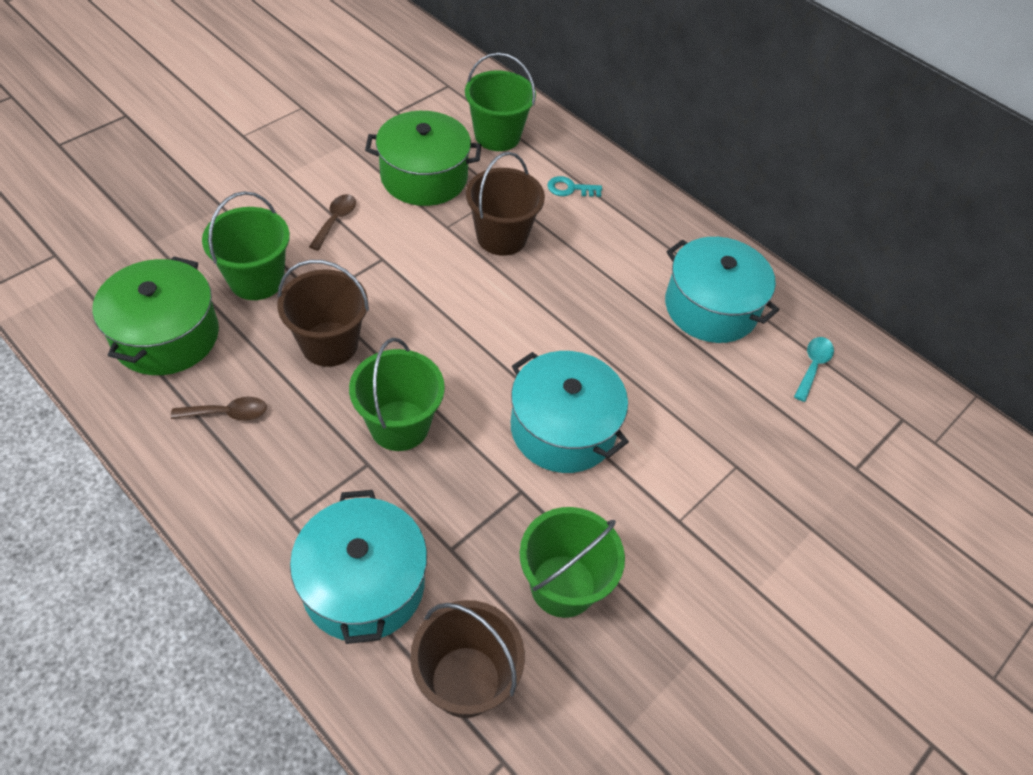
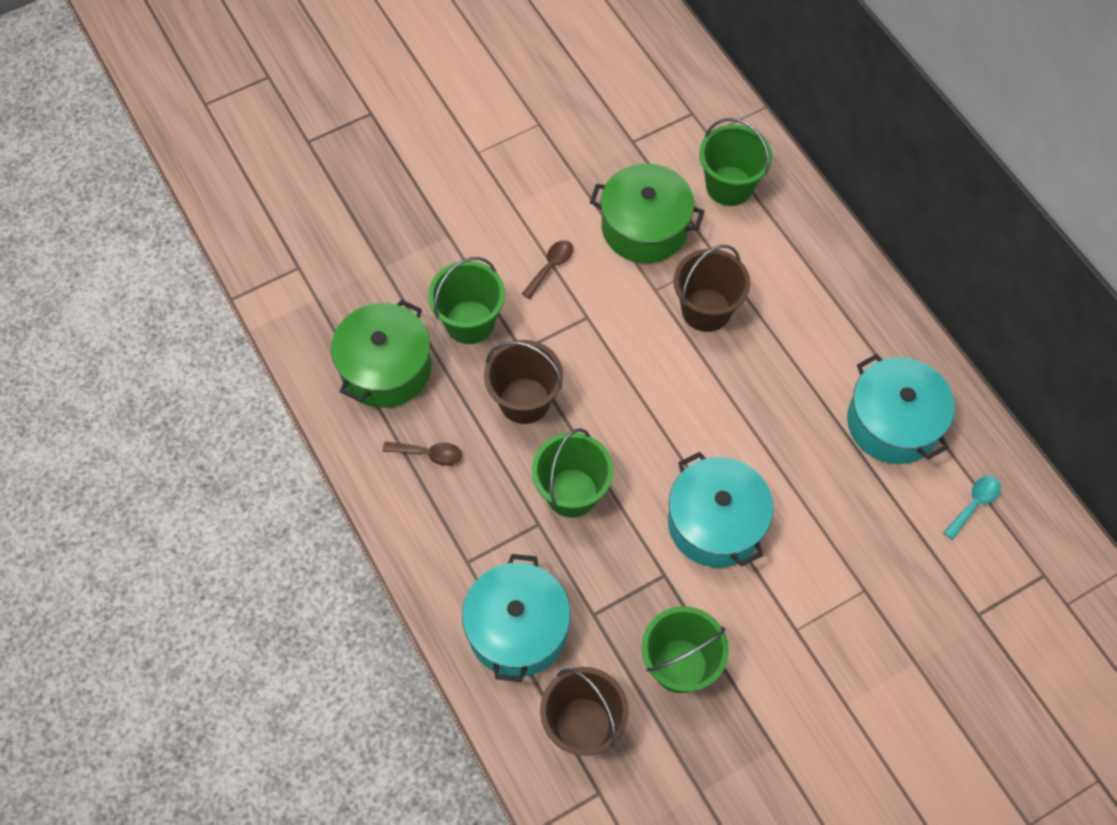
camera: 20 degrees right, 10 degrees up
(570, 189) = (788, 262): turquoise key -> none

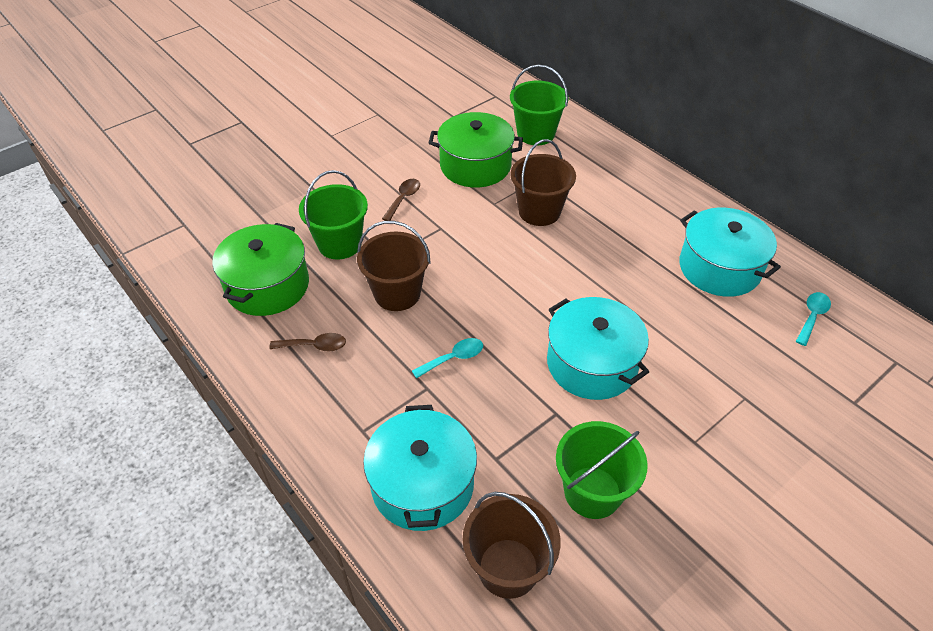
camera: 10 degrees left, 15 degrees down
(572, 493) = (453, 358): green bucket -> turquoise spoon

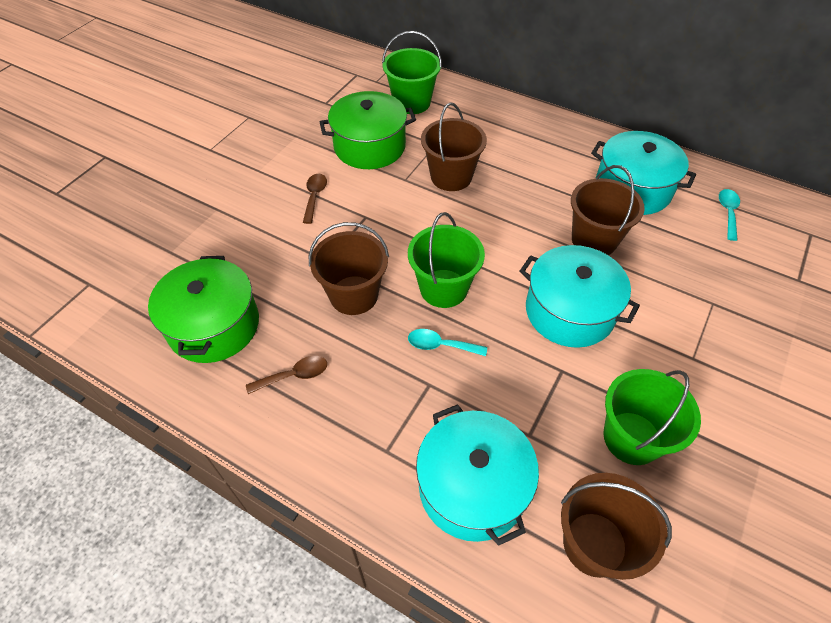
camera: 20 degrees left, 5 degrees up
(339, 244) = (271, 259): green bucket -> green bucket (443, 288)
(453, 358) = (440, 345): turquoise spoon -> turquoise spoon turned 120 degrees counterclockwise
(652, 306) = (594, 240): none -> brown bucket

